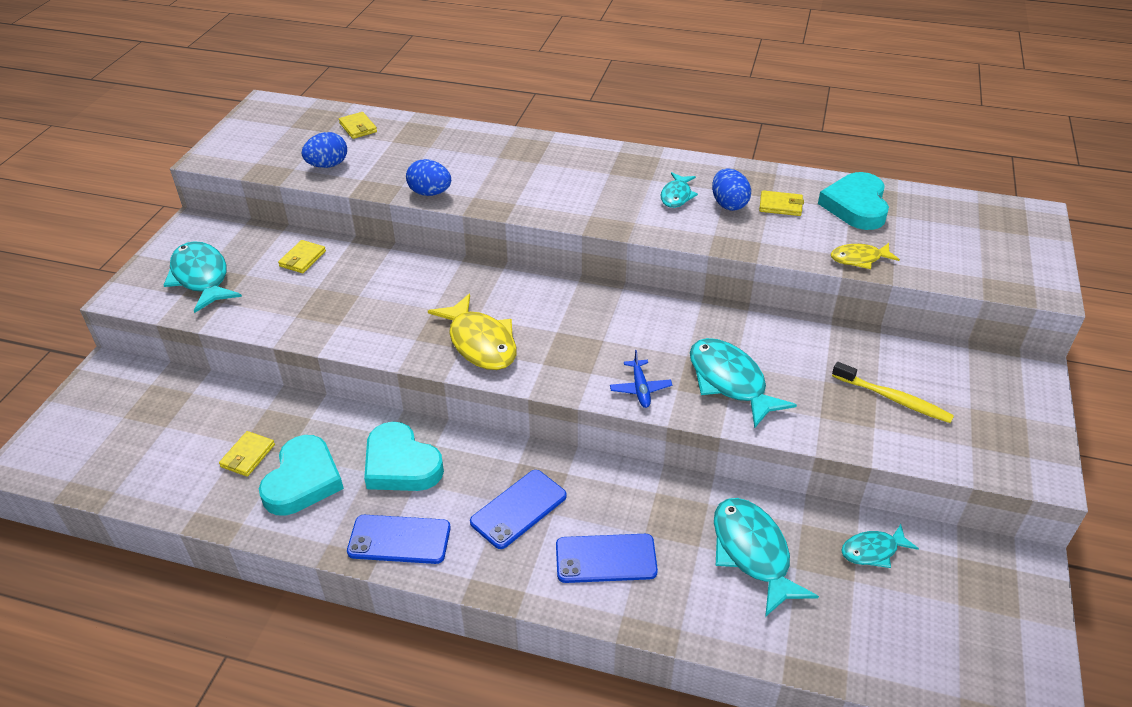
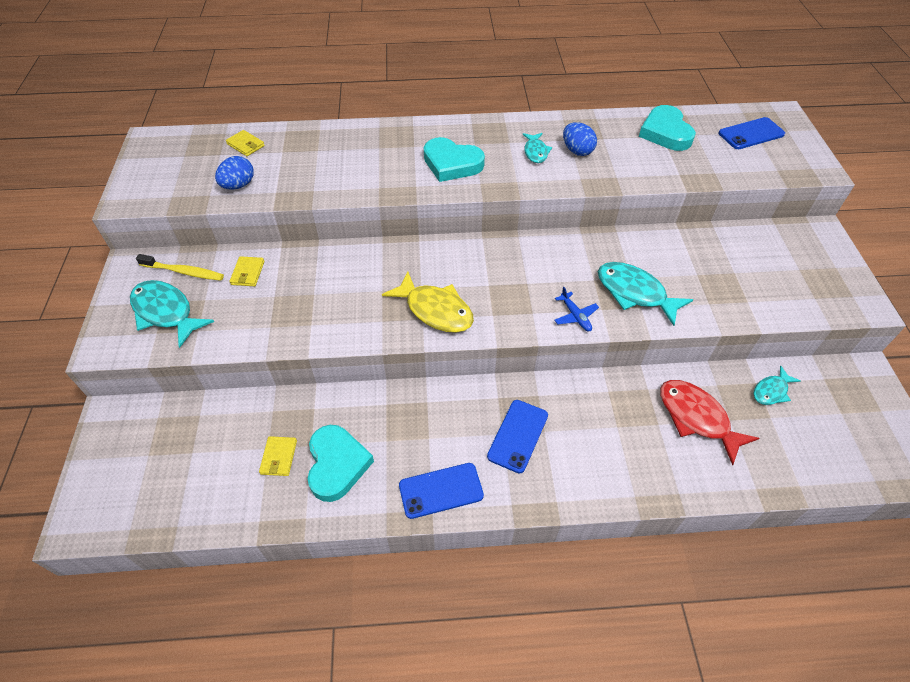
camera: 20 degrees left, 10 degrees up
(401, 464) = (409, 426): turquoise heart -> turquoise heart (452, 164)
(430, 193) = (341, 192): blue egg -> none
(606, 558) = (600, 455): blue phone -> blue phone (751, 134)
(752, 553) = (696, 418): turquoise fish -> red fish
(780, 206) = (614, 144): yellow wallet -> none
(859, 259) = (691, 175): yellow fish -> none
(893, 399) = (748, 276): yellow toothbrush -> yellow toothbrush (184, 272)

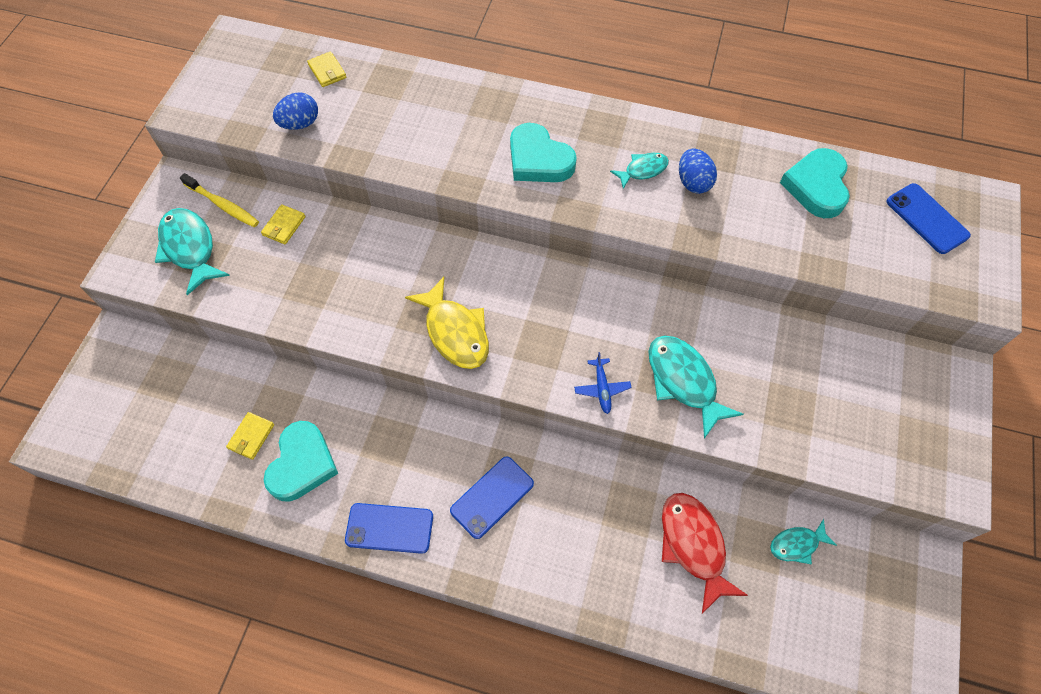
camera: 20 degrees right, 10 degrees up
(535, 152) = (643, 170): turquoise fish -> turquoise fish turned 135 degrees counterclockwise
(751, 134) = (927, 218): blue phone -> blue phone turned 60 degrees clockwise

